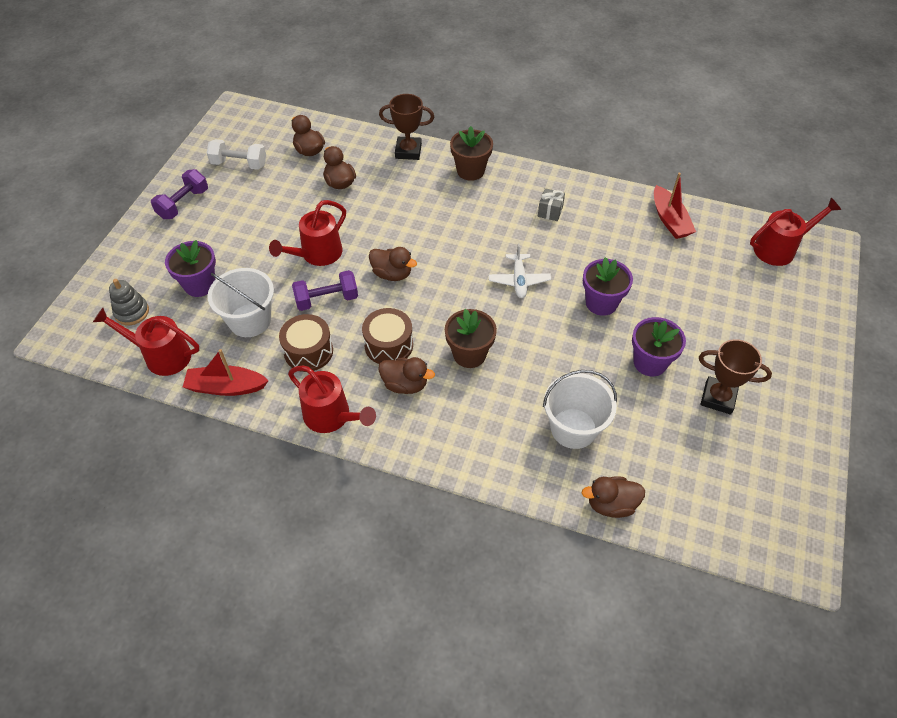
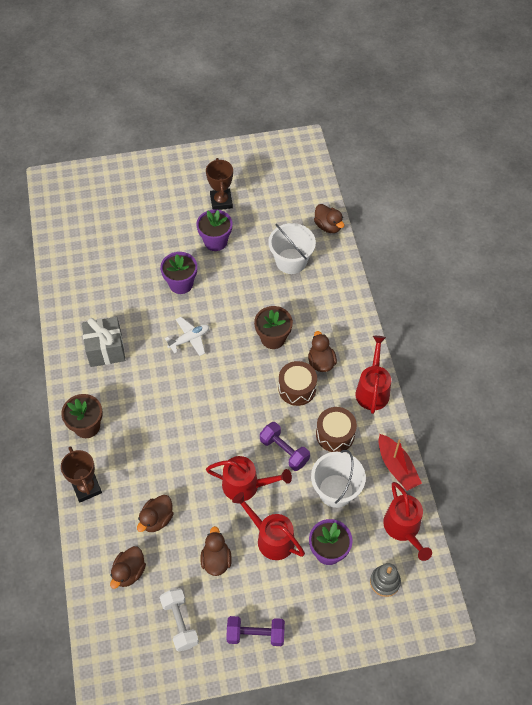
camera: 120 degrees left, 5 degrees up
(392, 274) = (233, 422): brown duck -> brown duck (216, 560)
(550, 211) = (106, 350): grey gift -> grey gift, size x1.87
(669, 220) = (73, 273): red boat -> none
(780, 248) = (68, 204): red watering can -> red watering can (271, 538)

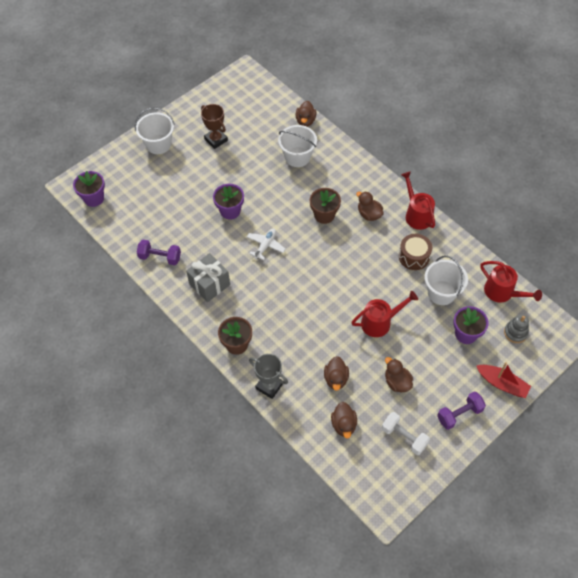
camera: 30 degrees left, 0 degrees up
(86, 487) = (269, 386): brown trophy -> grey trophy
(161, 178) = (158, 144): none -> white bucket
(215, 241) = (233, 169): purple flower pot -> purple flower pot (94, 198)
(271, 538) = (422, 347): red watering can -> none
(284, 451) = (388, 286): purple dumbbell -> purple dumbbell (160, 257)
(297, 388) = (366, 240): brown drum -> none
(328, 226) = (305, 121): brown duck -> brown duck turned 75 degrees clockwise
(397, 467) = (469, 256): red boat -> red boat (502, 384)

